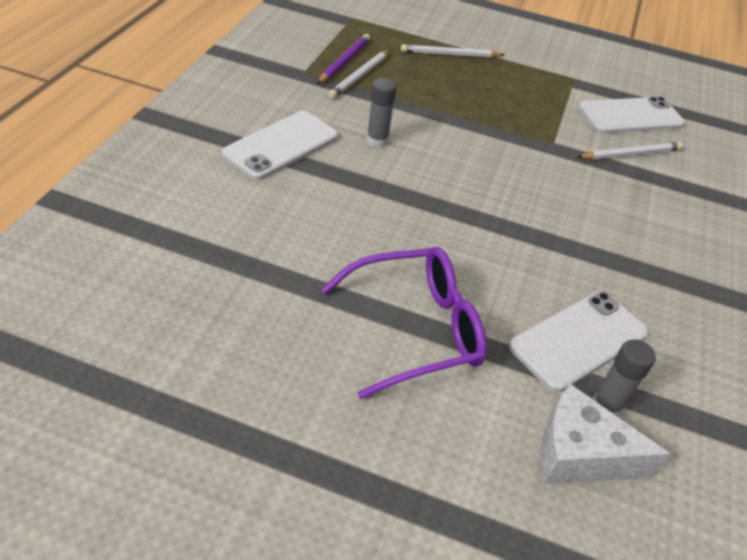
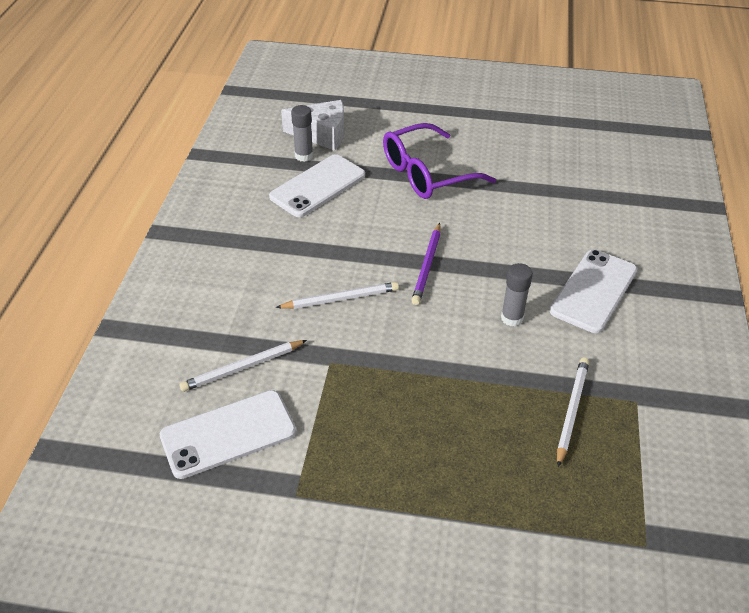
camera: 175 degrees right, 0 degrees up
(344, 61) = (602, 433): purple pencil -> purple pencil (427, 265)
(450, 54) = (476, 495): white pencil -> white pencil (340, 299)

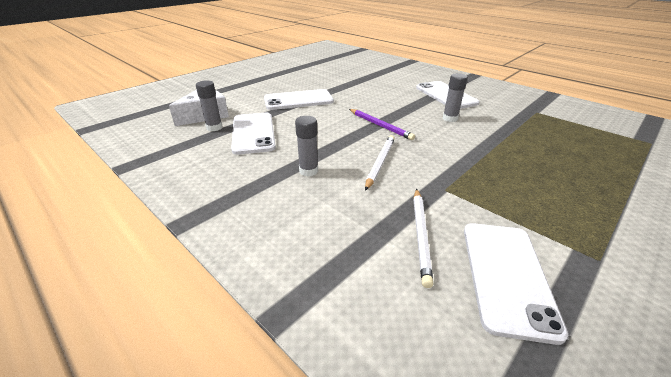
camera: 55 degrees left, 10 degrees down
(282, 258) = (308, 171): none -> grey glue stick
(427, 173) = (298, 100): purple glasses -> white phone
(571, 411) = (537, 128): white pencil -> none

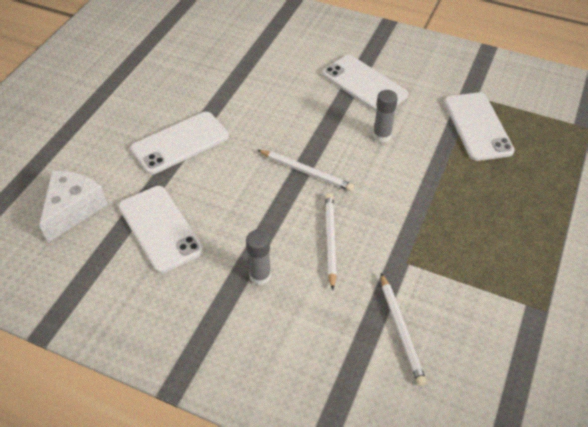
camera: 20 degrees left, 15 degrees up
(214, 127) = (103, 231): grey glue stick -> none
(380, 125) = (306, 172): purple pencil -> white pencil
(507, 276) = (479, 352): white phone -> white phone (477, 126)

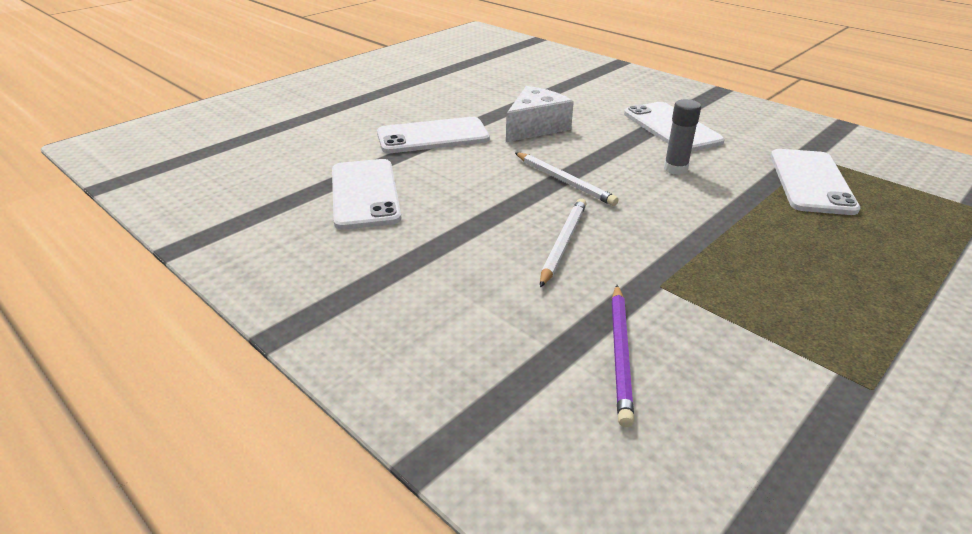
camera: 20 degrees right, 15 degrees down
(73, 209) = (285, 163): white cheese -> white cheese (535, 127)
(260, 276) = (454, 256): grey glue stick -> none
(401, 330) = (620, 353): white pencil -> purple pencil

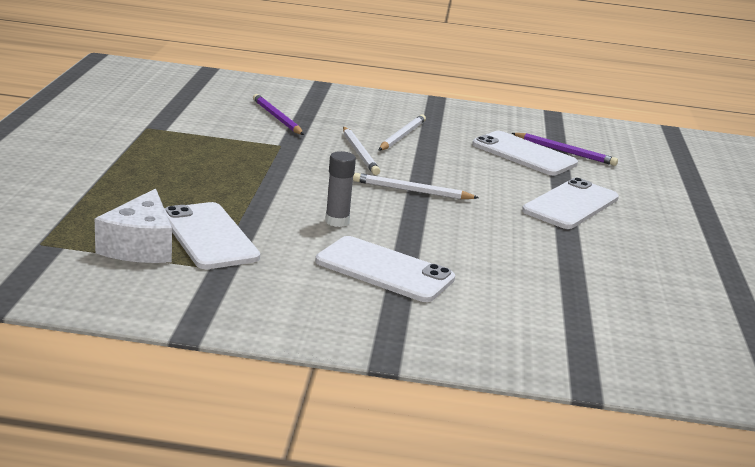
camera: 140 degrees right, 10 degrees down
(311, 186) = (564, 151): none -> purple pencil
(467, 259) = (402, 136): none -> white pencil
(535, 127) = (509, 236): white cheese -> white cheese (140, 246)

